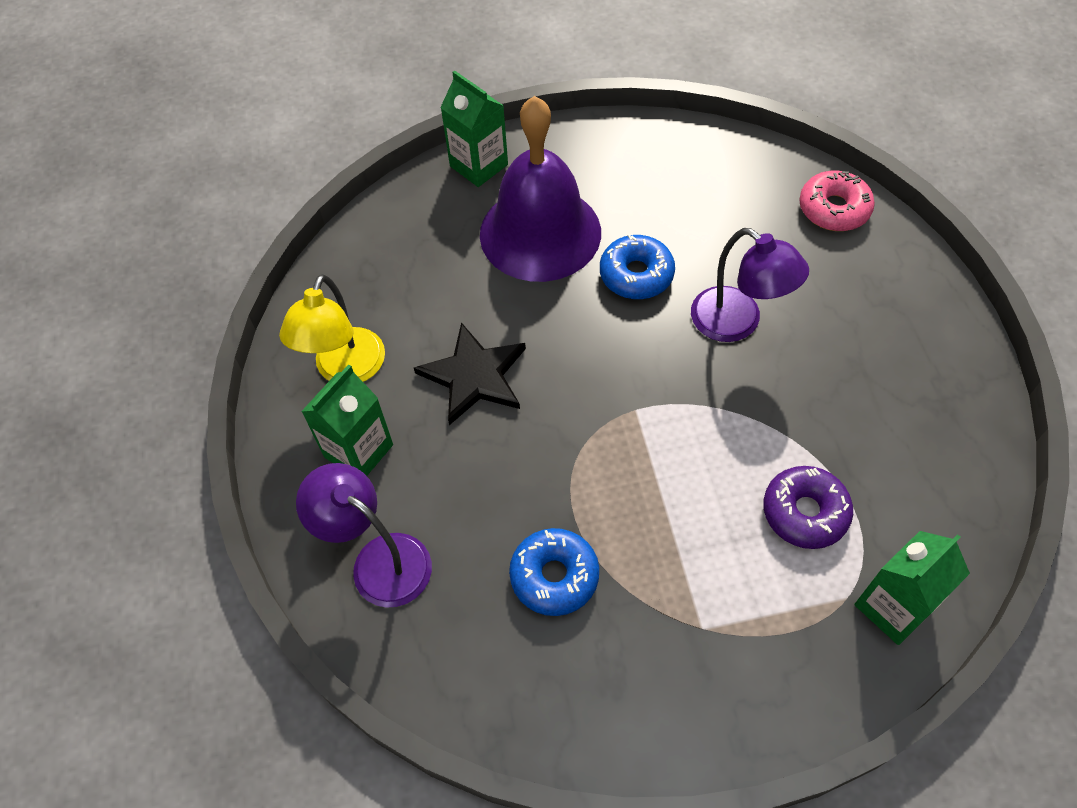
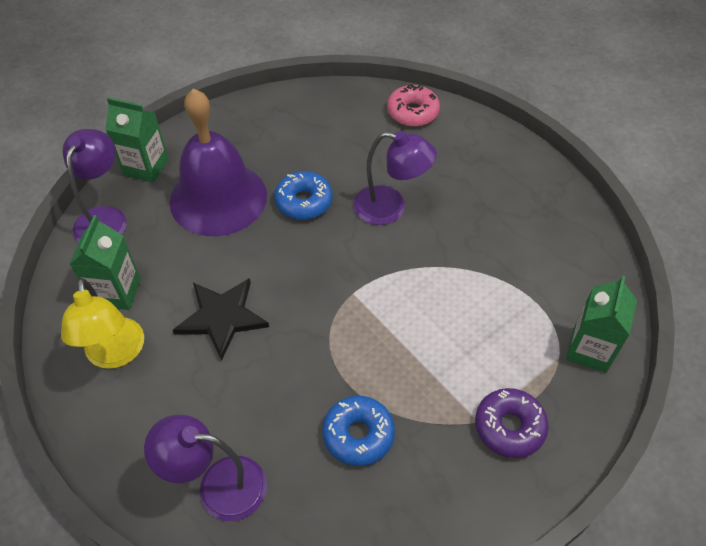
camera: 30 degrees left, 5 degrees down
(358, 451) = (158, 411): green carton -> green carton (117, 292)
(407, 209) = (104, 218): none -> purple lamp
(805, 512) = (502, 314): purple donut -> purple donut (509, 427)

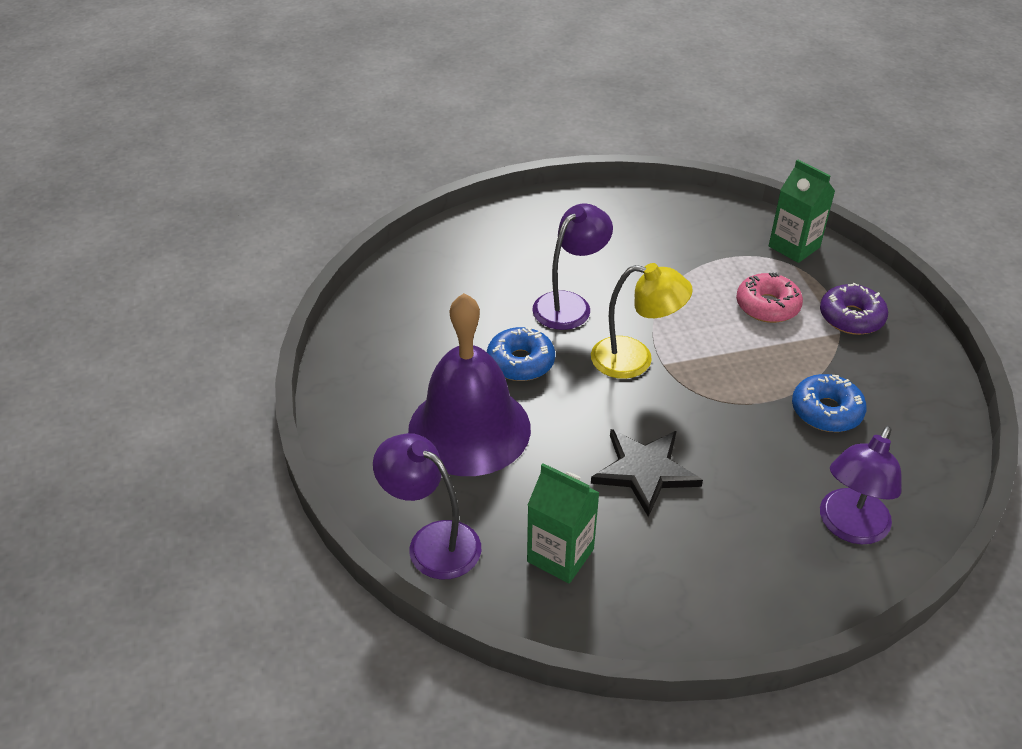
camera: 65 degrees left, 10 degrees down
(116, 354) = (652, 576): yellow lamp -> yellow lamp (635, 359)
(146, 167) = (372, 482): green carton -> none
(412, 112) = (448, 246): pink donut -> pink donut (767, 306)

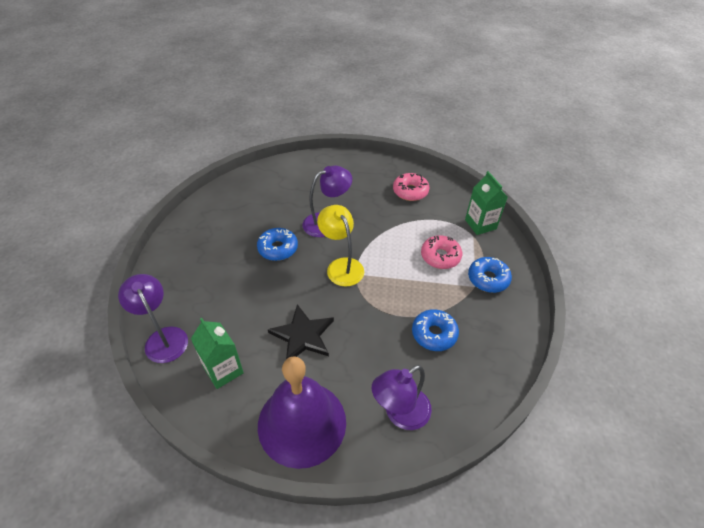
camera: 20 degrees right, 5 degrees up
(469, 429) = (225, 278): purple bell -> purple bell (302, 423)
(635, 359) = (341, 266): yellow lamp -> yellow lamp turned 150 degrees counterclockwise
(664, 227) = (410, 191): none -> pink donut
(851, 317) = (488, 279): purple donut -> blue donut

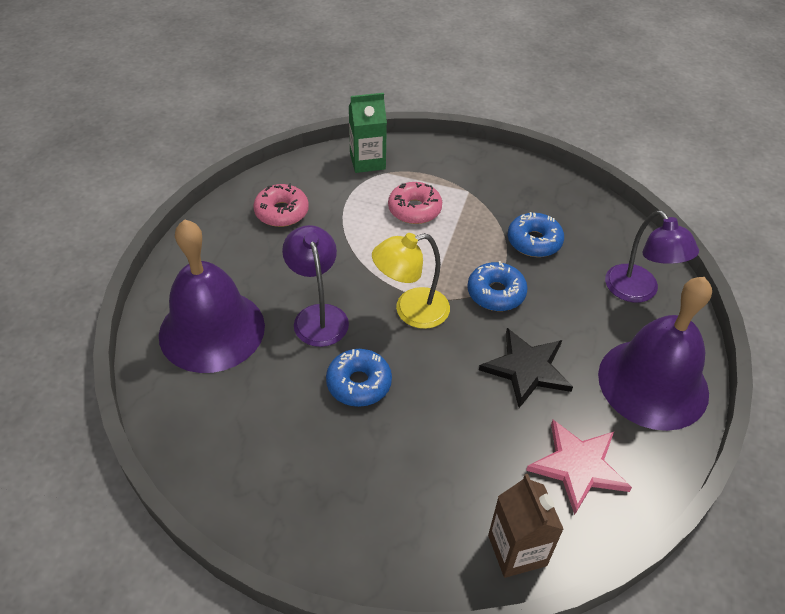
camera: 80 degrees left, 0 degrees up
(163, 337) = (517, 550): purple lamp -> brown carton
(223, 370) = (578, 466): green carton -> pink star
(306, 182) = (212, 330): none -> purple bell
(488, 279) = (459, 178): blue donut -> blue donut (496, 293)

